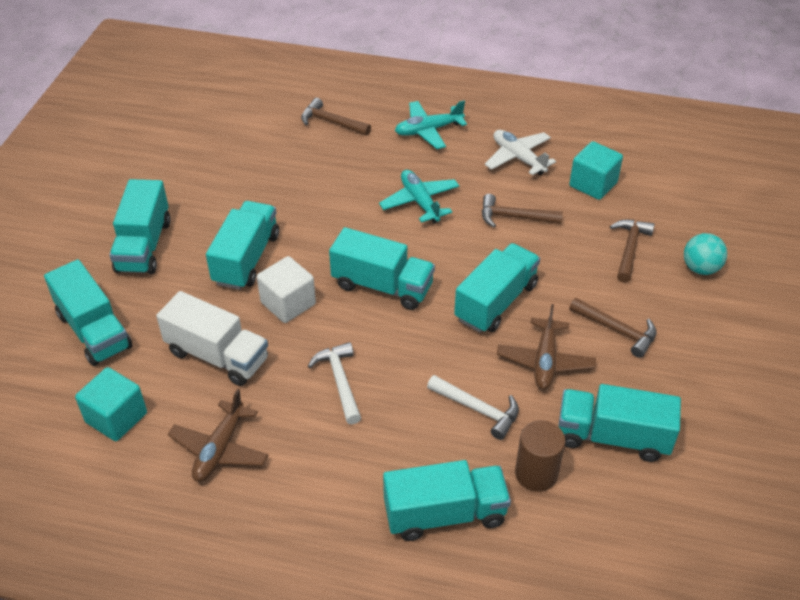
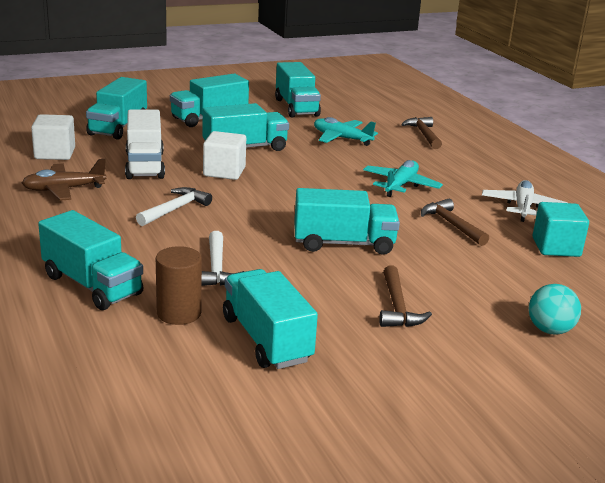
camera: 50 degrees right, 20 degrees down
(116, 417) = (55, 153): turquoise cube -> white cube
(382, 286) = (291, 197): turquoise truck -> turquoise truck (296, 107)
(428, 130) = (482, 167): turquoise plane -> turquoise plane (341, 138)
(545, 361) = (310, 283): brown plane -> none
(629, 249) = (508, 286): brown hammer -> none

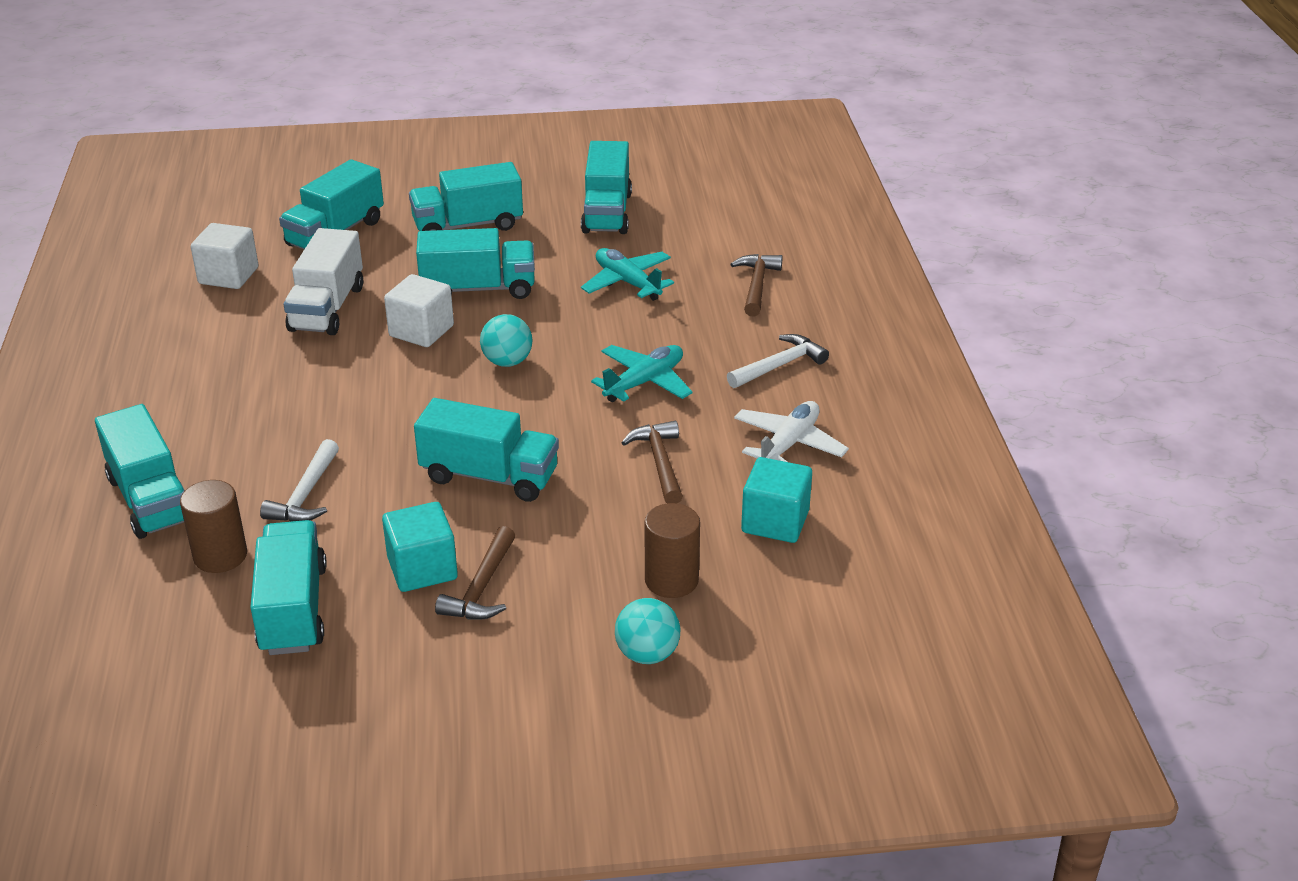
camera: 20 degrees right, 10 degrees up
(64, 189) = (204, 341): brown plane -> none
(175, 209) = (317, 391): white hammer -> white hammer (779, 365)
(299, 183) = (507, 362): none -> turquoise ball
(344, 301) = (422, 569): none -> turquoise cube
(523, 286) = (671, 580): none -> brown cylinder

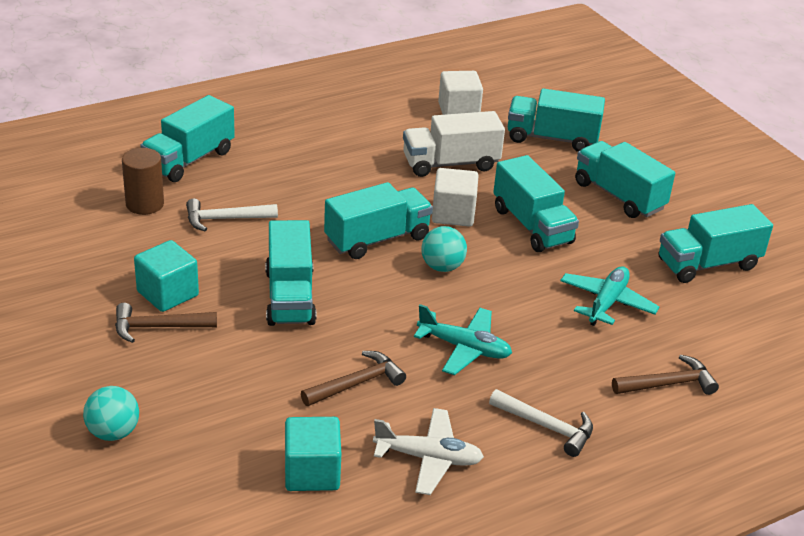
camera: 65 degrees right, 0 degrees up
(293, 609) = (102, 249): turquoise truck -> turquoise truck (377, 239)
(671, 580) = (207, 425): brown cylinder -> none

